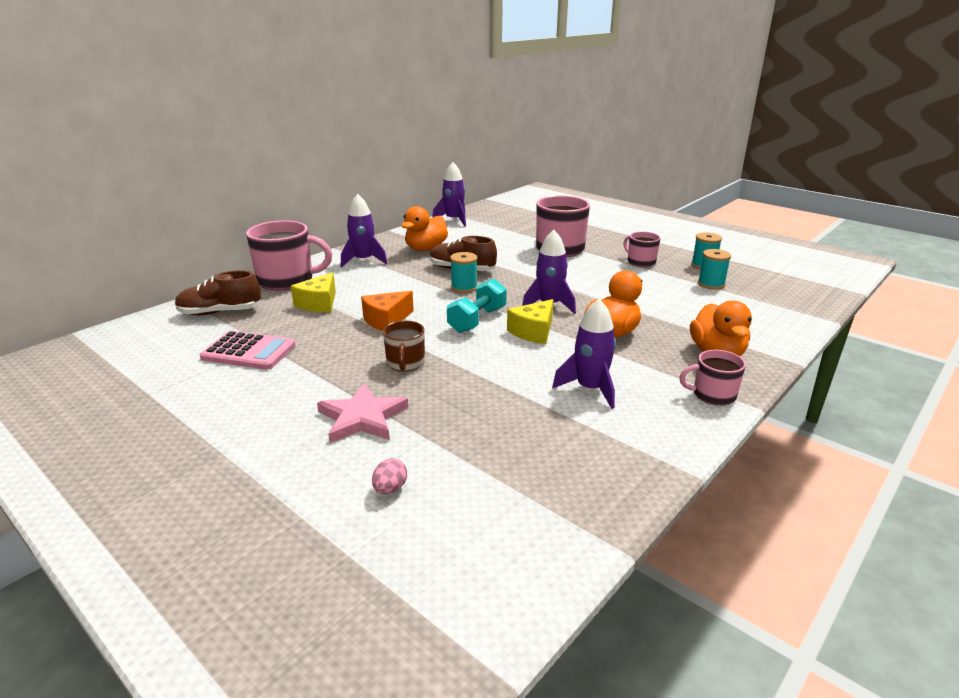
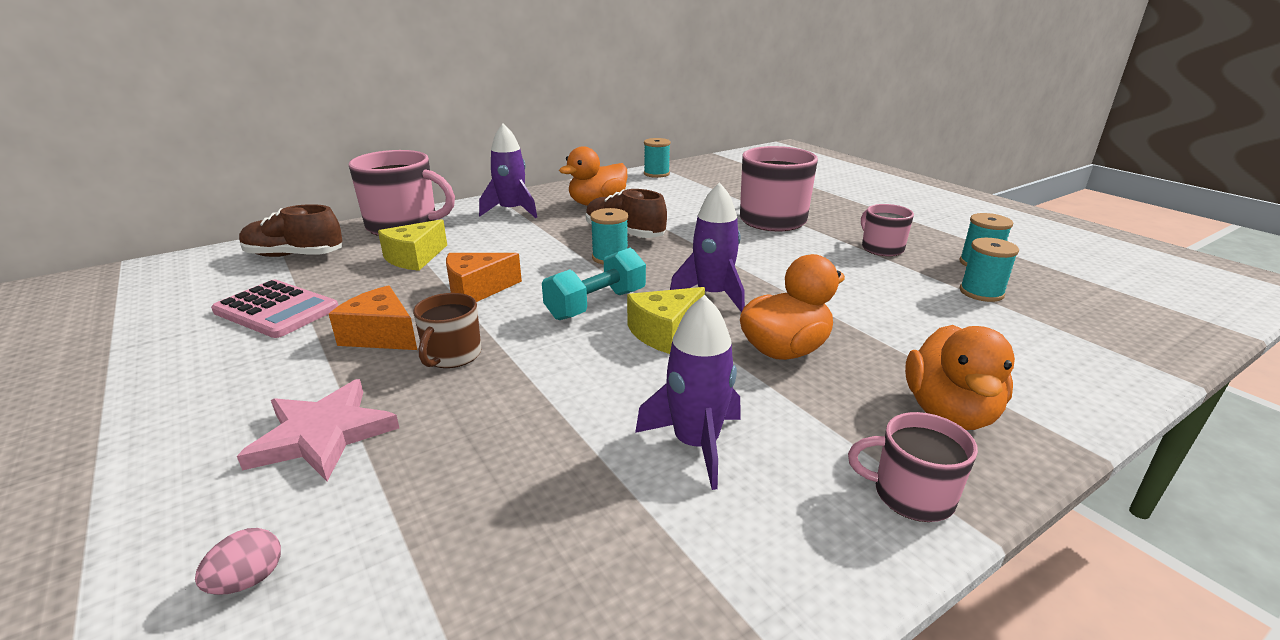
camera: 15 degrees right, 0 degrees up
(344, 358) = (381, 335): none -> orange cheese
(454, 220) = (656, 174): purple rocket -> turquoise spool

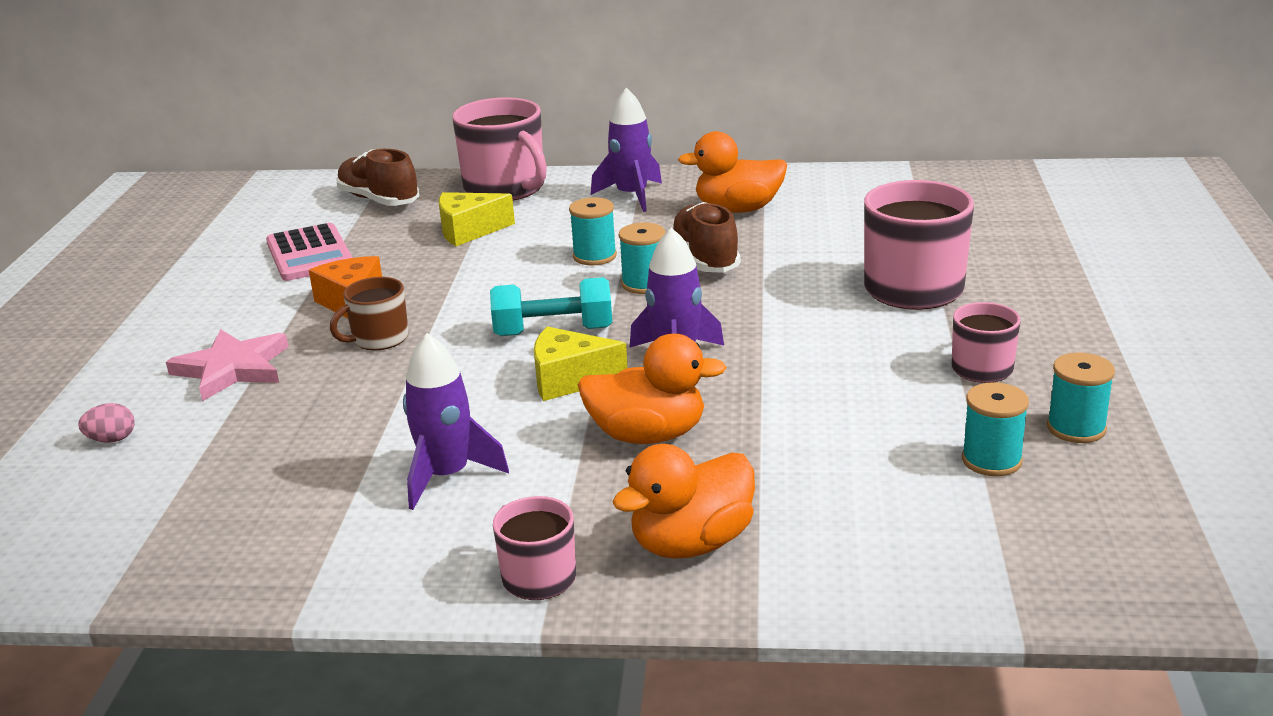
camera: 40 degrees right, 0 degrees up
(477, 290) = (476, 282): orange cheese -> none
(656, 174) = (886, 179): turquoise spool -> turquoise spool (594, 256)

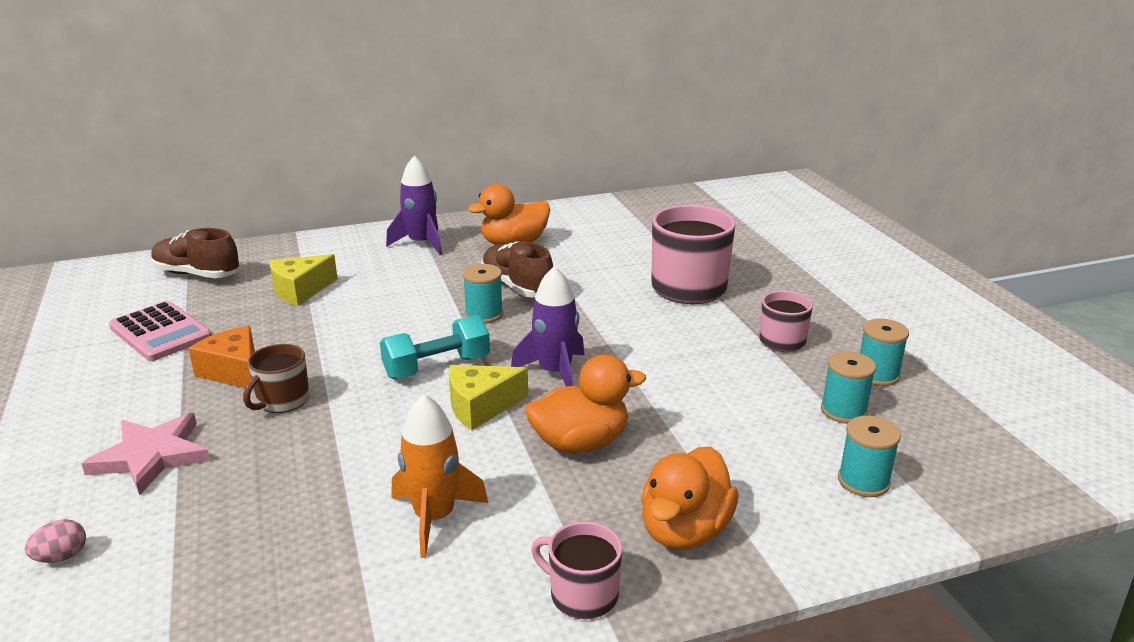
camera: 25 degrees left, 0 degrees up
(447, 476) = (434, 517): purple rocket -> orange rocket
(506, 189) = (309, 250): pink mug -> none
(594, 256) = (426, 297): turquoise spool -> turquoise spool (863, 481)

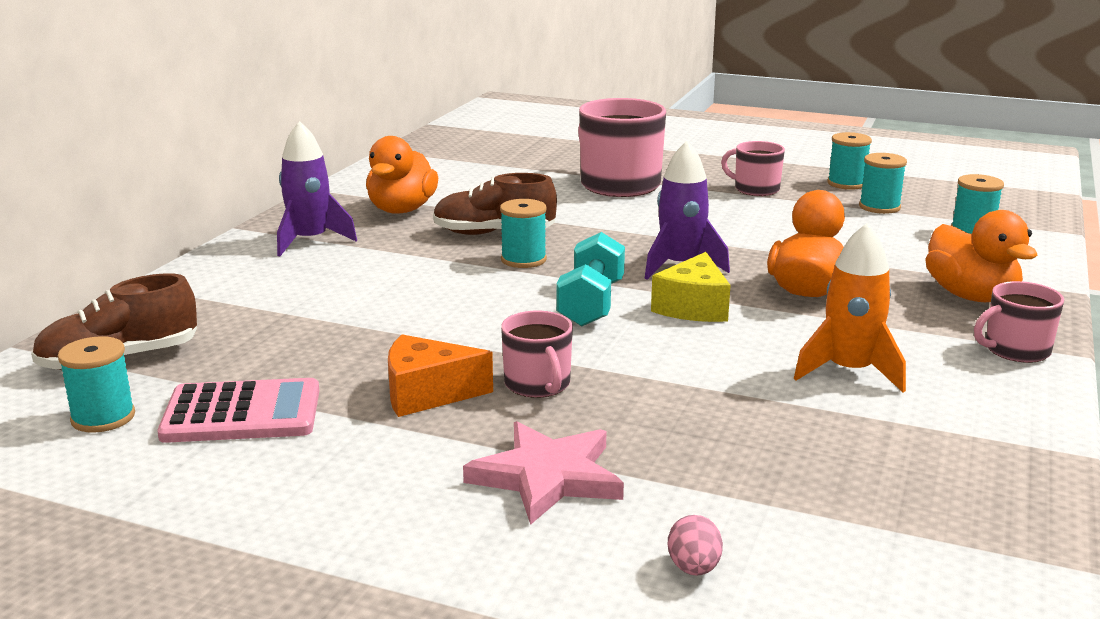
camera: 50 degrees left, 5 degrees down
(126, 302) = (103, 418): none -> turquoise spool
(282, 401) = (538, 384): brown mug -> pink mug
(300, 291) = (296, 318): yellow cheese -> none

